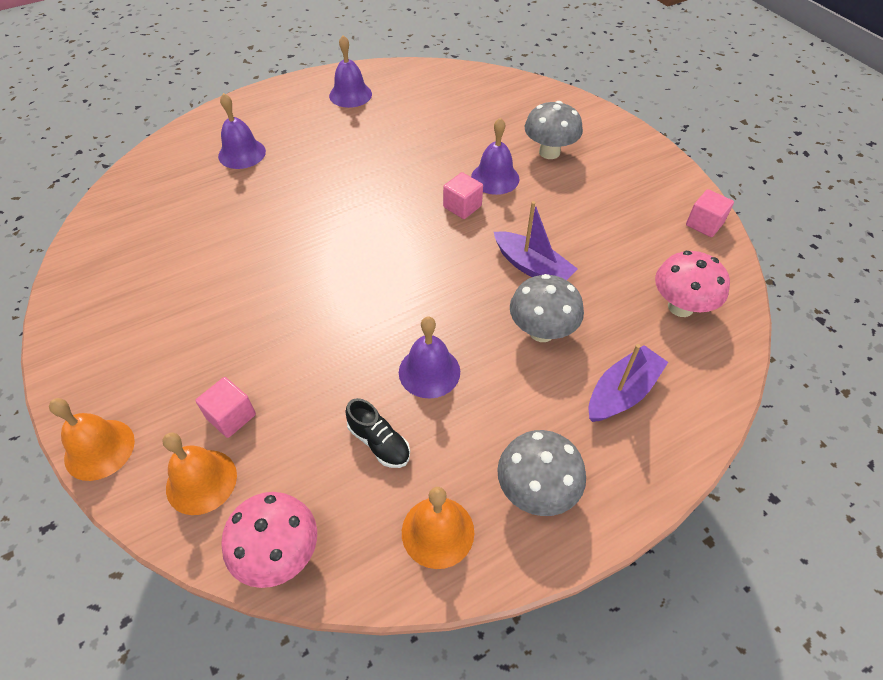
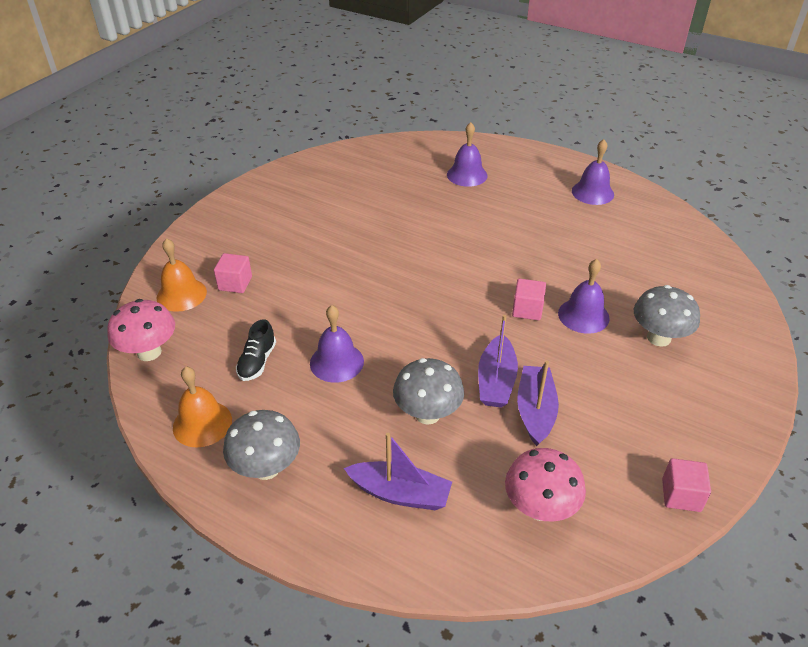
camera: 60 degrees right, 10 degrees down
(99, 449) = (181, 244): orange bell -> none
(581, 260) = (535, 411): none -> purple boat

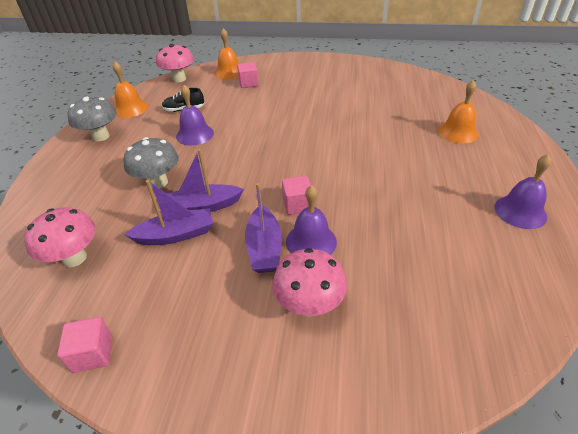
camera: 70 degrees right, 0 degrees up
(400, 493) = (85, 188): purple boat -> purple boat (264, 248)
(467, 175) = (458, 132): purple bell -> orange bell
(658, 338) = (309, 305): grey mushroom -> pink mushroom

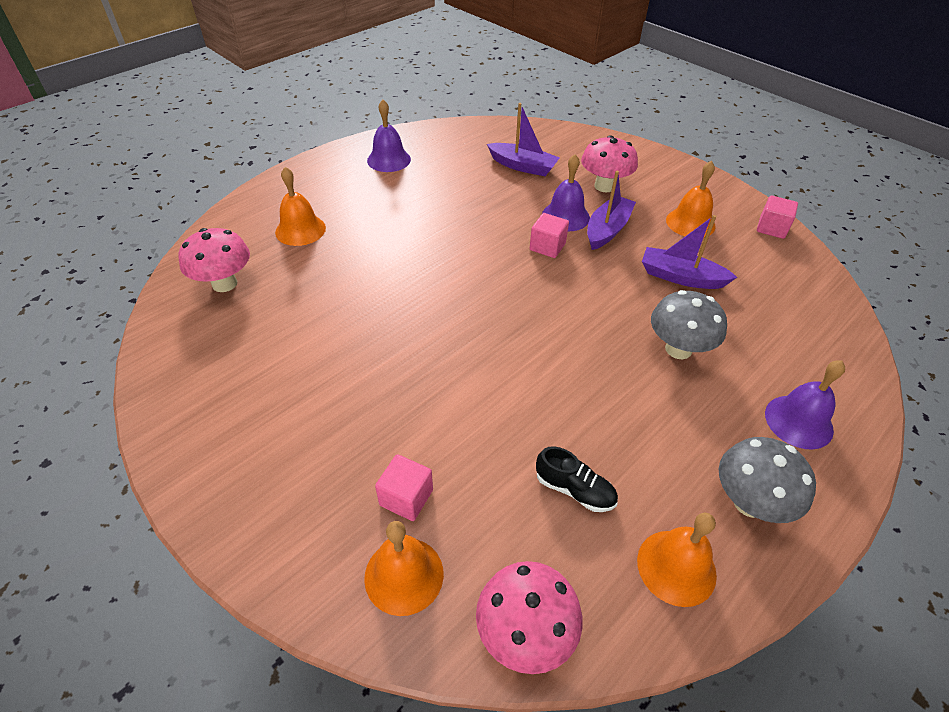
camera: 145 degrees left, 5 degrees up
(74, 258) = (789, 304): pink mushroom -> pink mushroom (224, 284)
(190, 305) = (690, 223): none -> orange bell
(195, 134) = (591, 408): purple bell -> purple bell (798, 421)
(203, 206) = (640, 291): purple boat -> purple boat (522, 166)

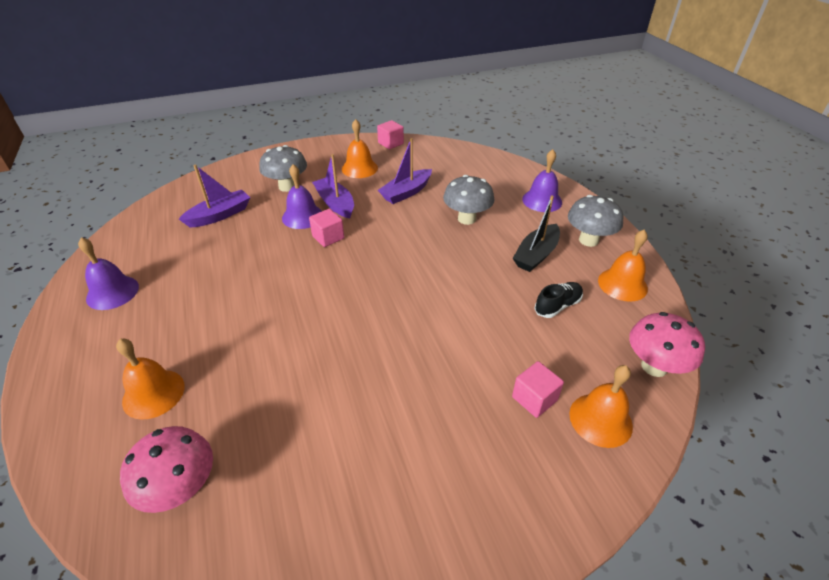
camera: 65 degrees left, 5 degrees down
(604, 186) = (287, 186): pink mushroom -> grey mushroom
(663, 443) = (536, 255): none -> black boat

